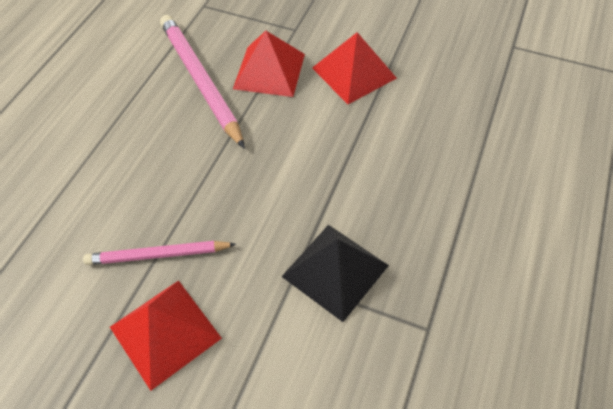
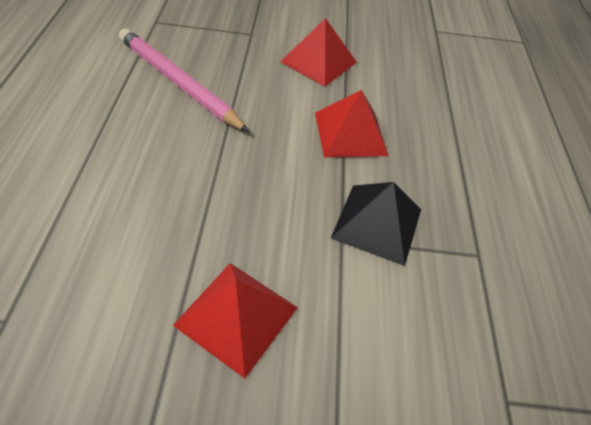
camera: 25 degrees left, 5 degrees down
(158, 255) = (198, 243): pink pencil -> none
(269, 71) = (242, 68): red pyramid -> red pyramid (350, 133)

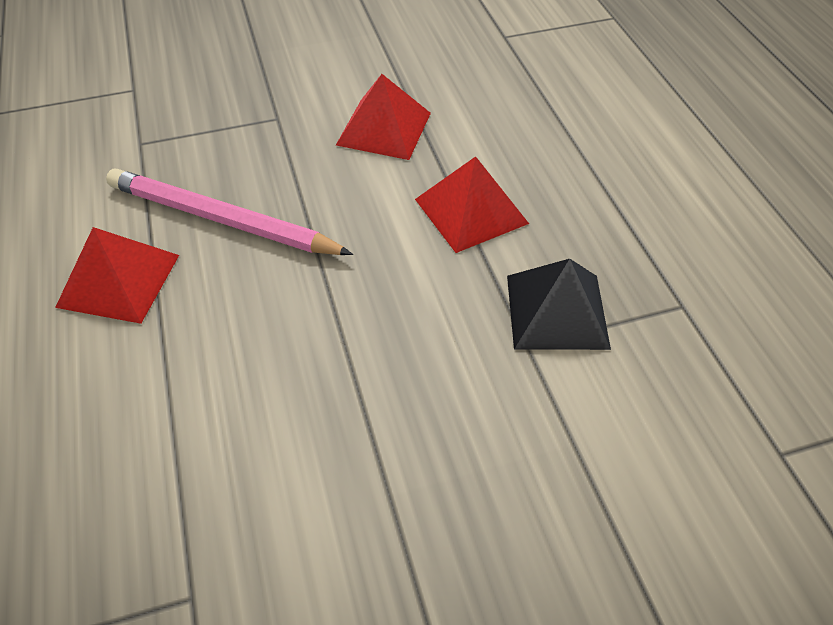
camera: 15 degrees left, 0 degrees up
(236, 316) = (457, 480): red pyramid -> red pyramid (118, 280)

